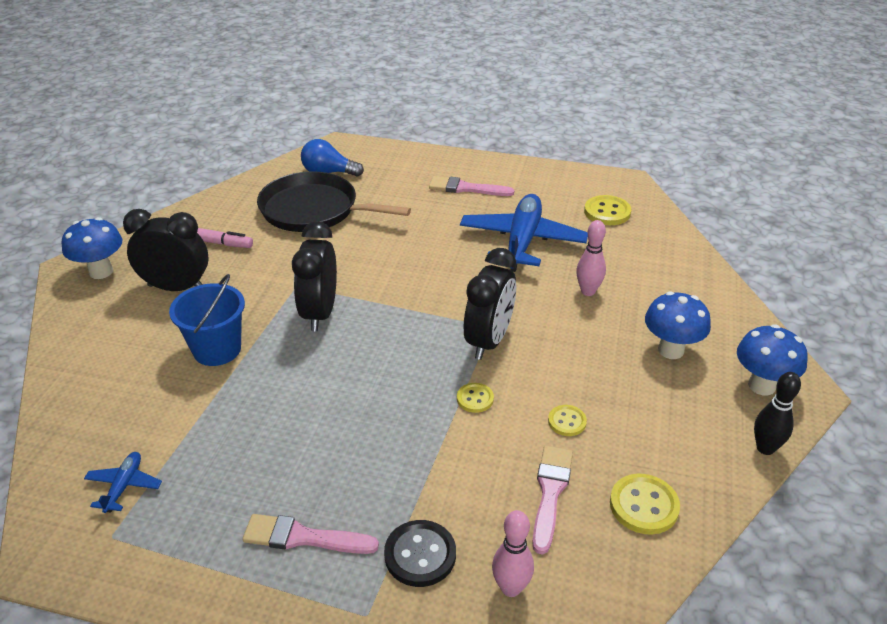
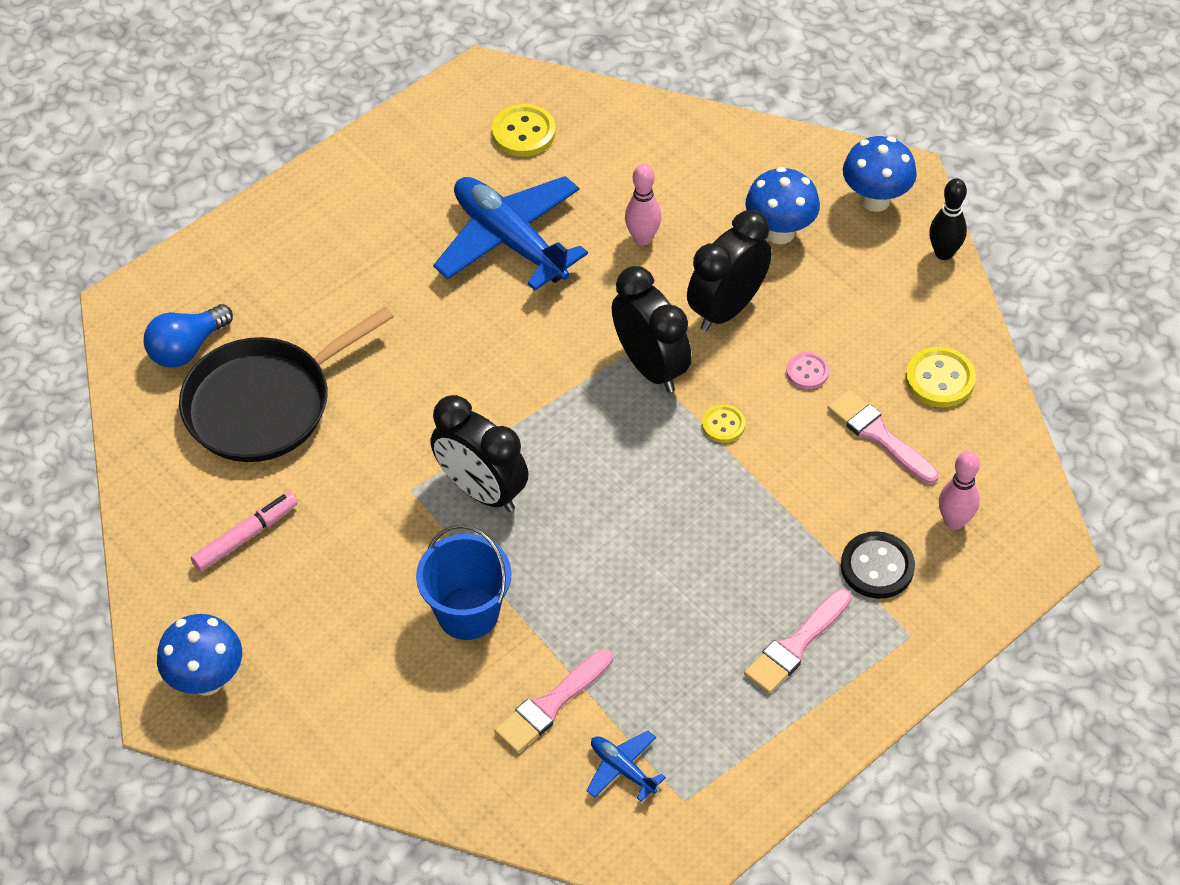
camera: 55 degrees left, 15 degrees up
(176, 288) = (312, 611): black clock -> black clock (727, 309)
(466, 188) = (357, 230): pink brush -> pink brush (551, 704)
(567, 421) = (807, 372): yellow button -> pink button

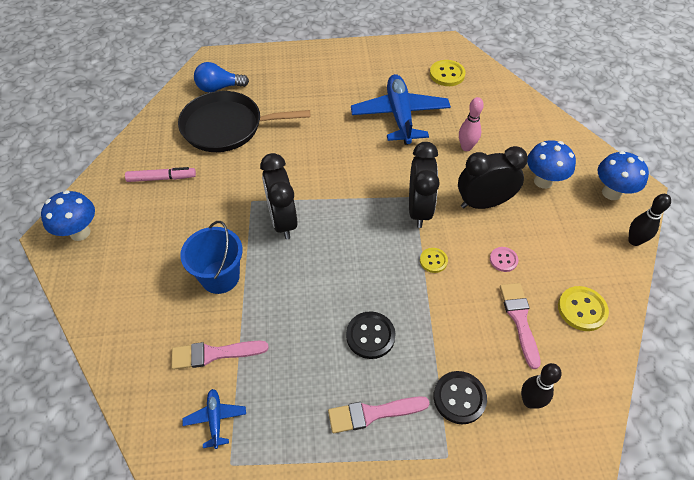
camera: 35 degrees right, 0 degrees up
(722, 563) = (370, 336): none -> black button
(954, 521) = (530, 401): pink bowling pin -> black bowling pin

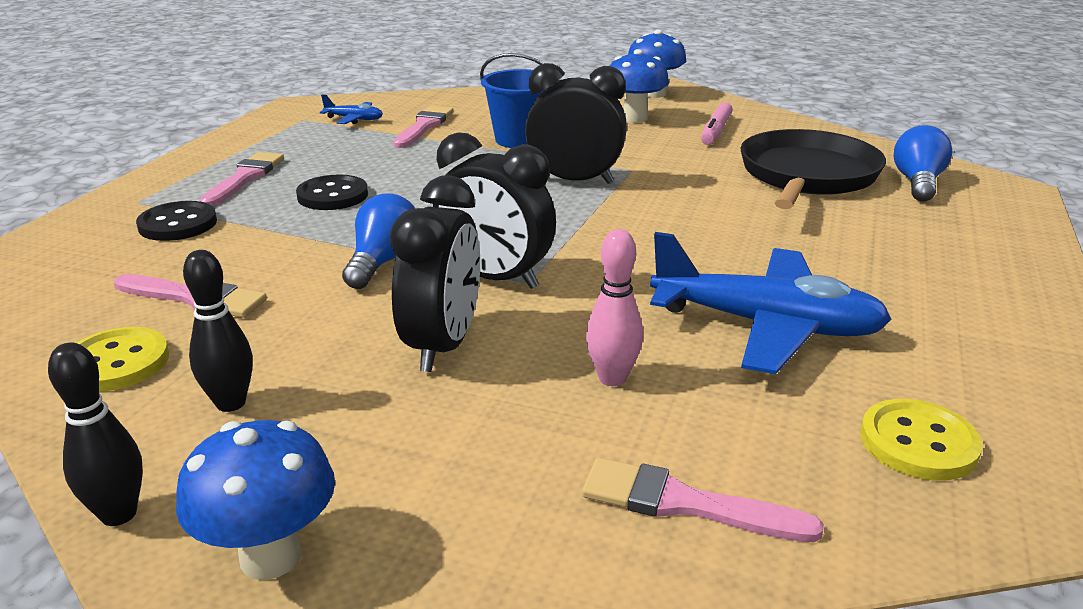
camera: 115 degrees right, 25 degrees down
(433, 261) = (383, 262): yellow button -> blue light bulb
(503, 260) = (305, 322): pink button -> none
(514, 115) = (685, 503): none -> pink brush
(530, 401) = (93, 265): black bowling pin -> black bowling pin (231, 403)
(543, 181) = (421, 449): blue mushroom -> blue mushroom (634, 118)

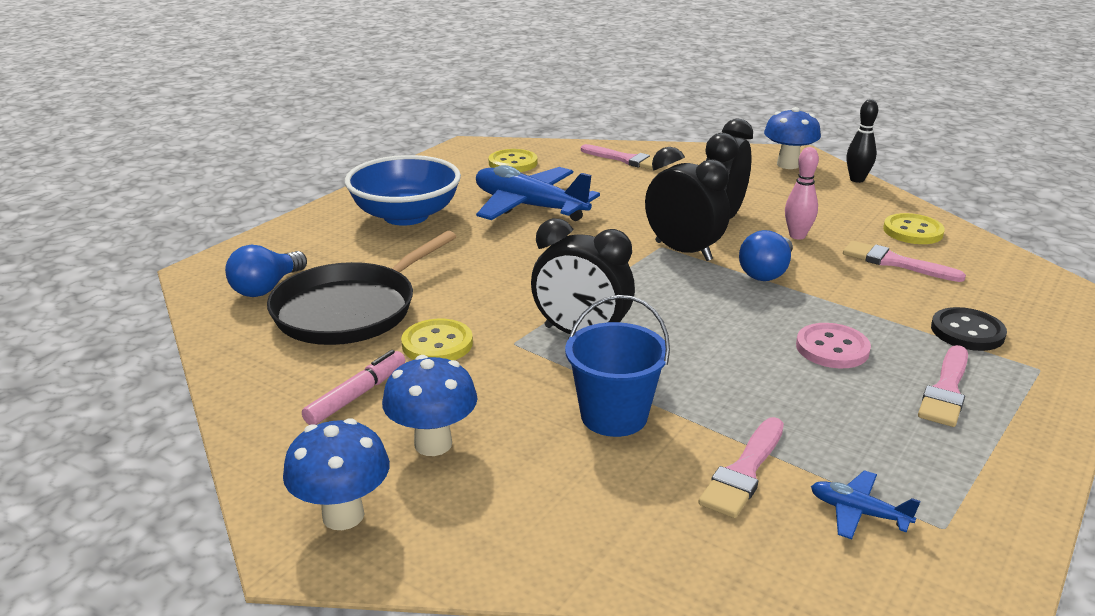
camera: 165 degrees left, 0 degrees up
(231, 403) = (832, 207): black bowling pin -> none
(333, 195) = (832, 348): black button -> pink button
(612, 378) = (632, 195): pink bowling pin -> pink bowling pin (797, 236)
(695, 162) = (437, 344): none -> yellow button
(922, 283) = (406, 216): none -> blue bowl

